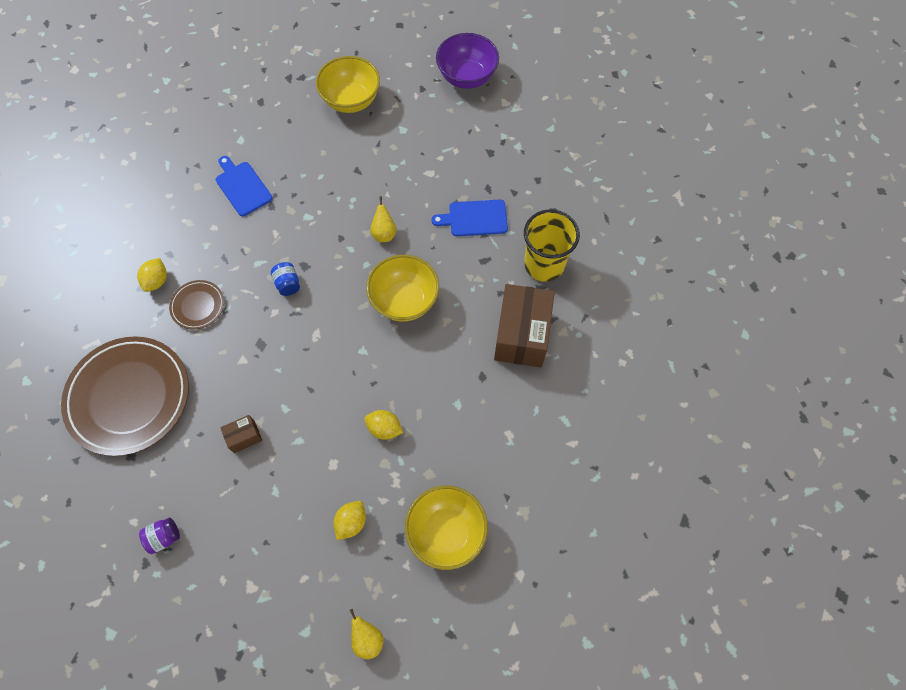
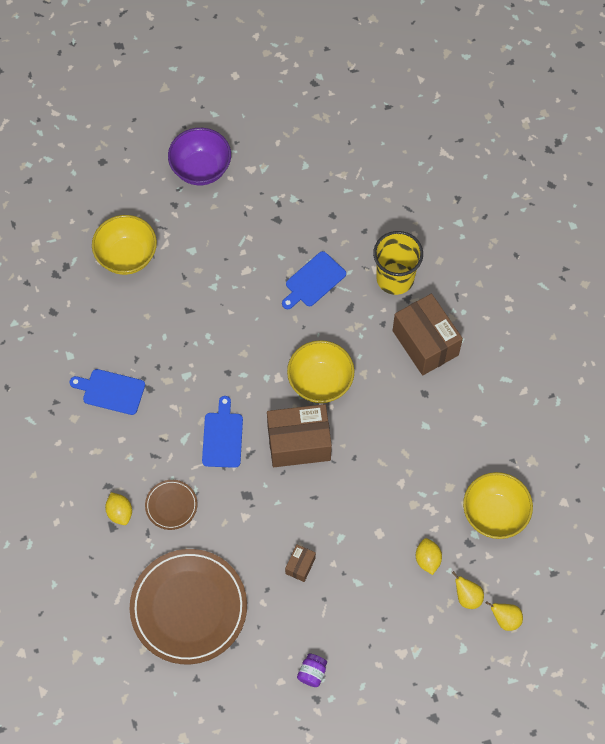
camera: 40 degrees left, 0 degrees up
(288, 284) = (222, 437): blue jar -> blue cutting board
(341, 335) = (299, 443): none -> brown box
(384, 233) = (257, 344): yellow pear -> yellow pear (467, 597)
(384, 428) = (391, 482): yellow lemon -> none

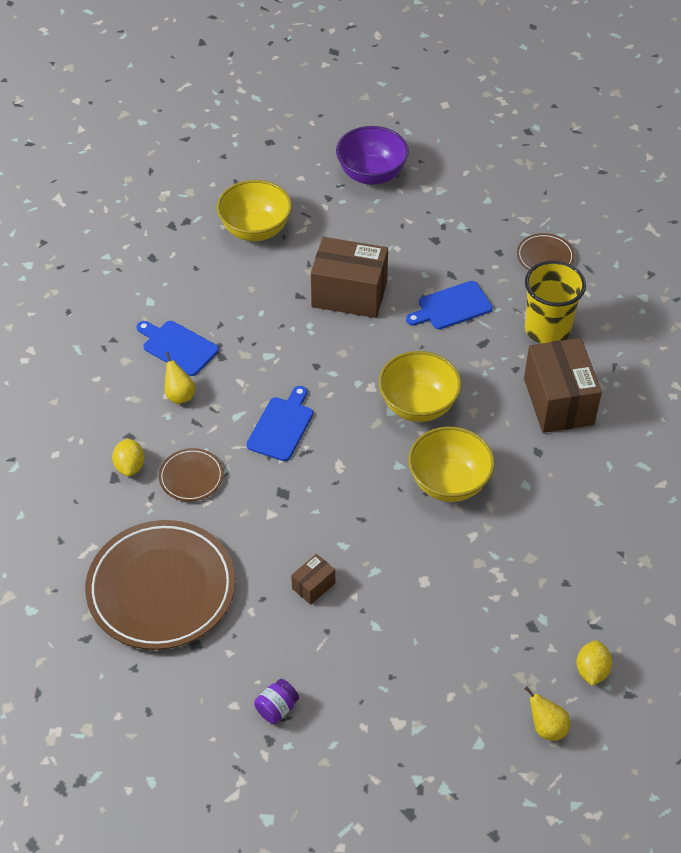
camera: 20 degrees right, 15 degrees down
(299, 443) = (367, 458): brown box -> brown box (349, 294)
(370, 208) = (545, 257): none -> brown plate
(427, 559) = (473, 628): yellow lemon -> yellow lemon (591, 671)
(467, 597) = (507, 686): yellow pear -> yellow pear (179, 395)
(494, 514) = (576, 604): yellow bowl -> yellow bowl (449, 483)

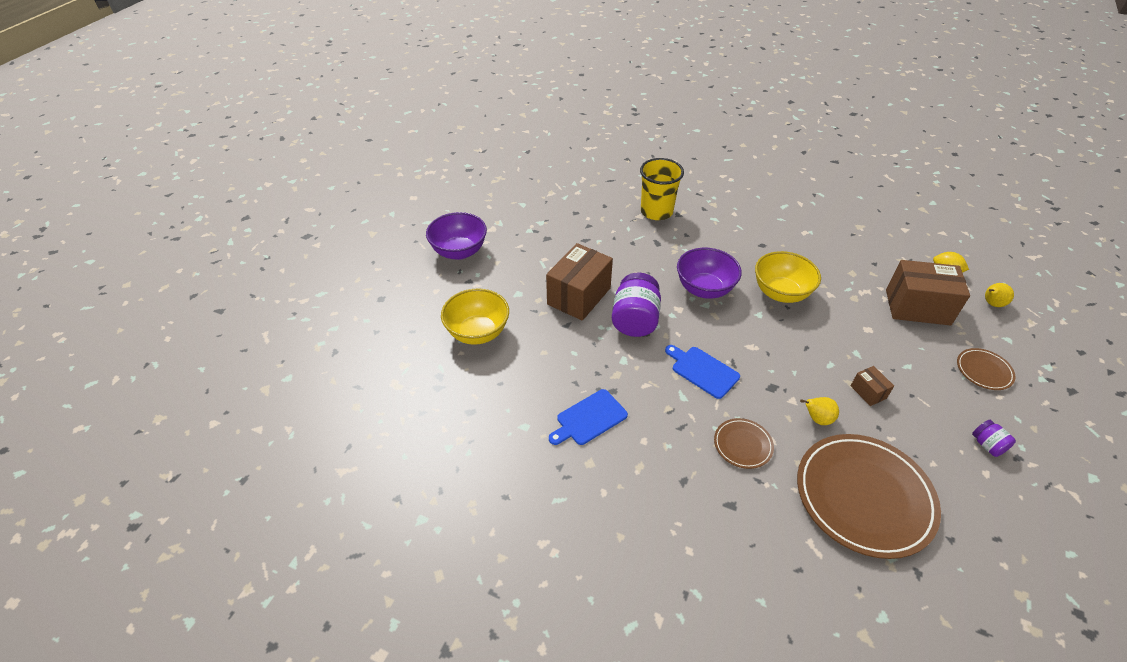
camera: 70 degrees left, 5 degrees down
(130, 466) = (720, 489): yellow lemon -> none
(179, 395) = (647, 431): yellow pear -> yellow pear (817, 419)
(333, 352) = (635, 320): none -> purple jar
(418, 405) = (704, 289): yellow bowl -> purple bowl
(452, 307) = (616, 248): blue cutting board -> none
(545, 257) = (590, 194): brown plate -> brown plate (984, 371)
(558, 401) = (721, 224): brown box -> brown box (917, 307)

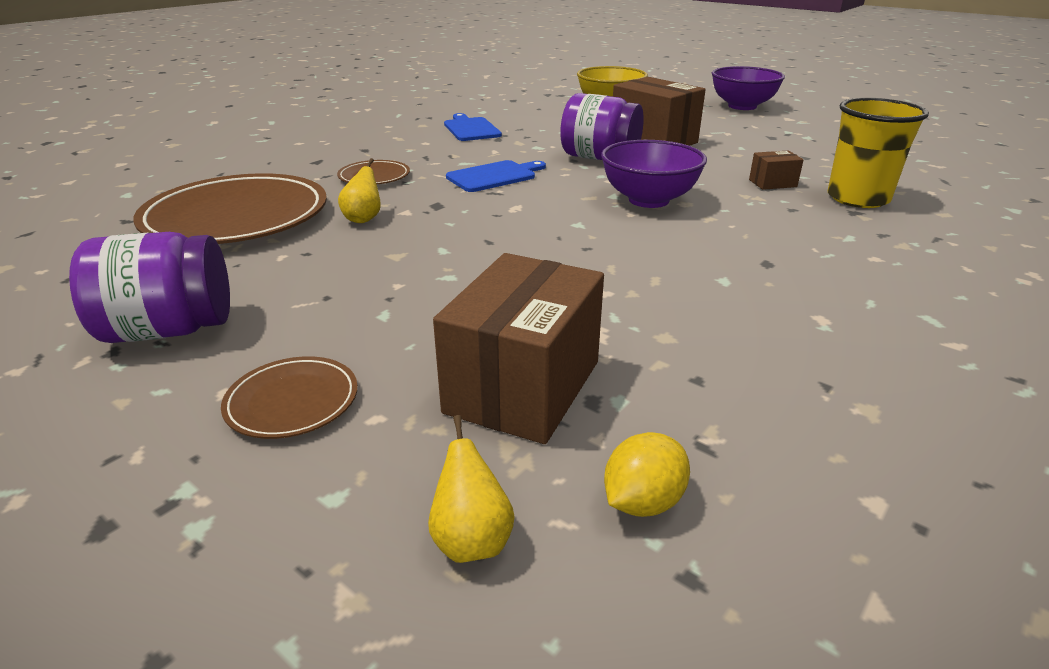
camera: 105 degrees right, 15 degrees down
(781, 293) = (622, 250): yellow bowl -> none
(868, 392) = (368, 263): brown box -> brown box (772, 183)
(987, 445) = (169, 330): purple jar -> purple jar, size x2.04

